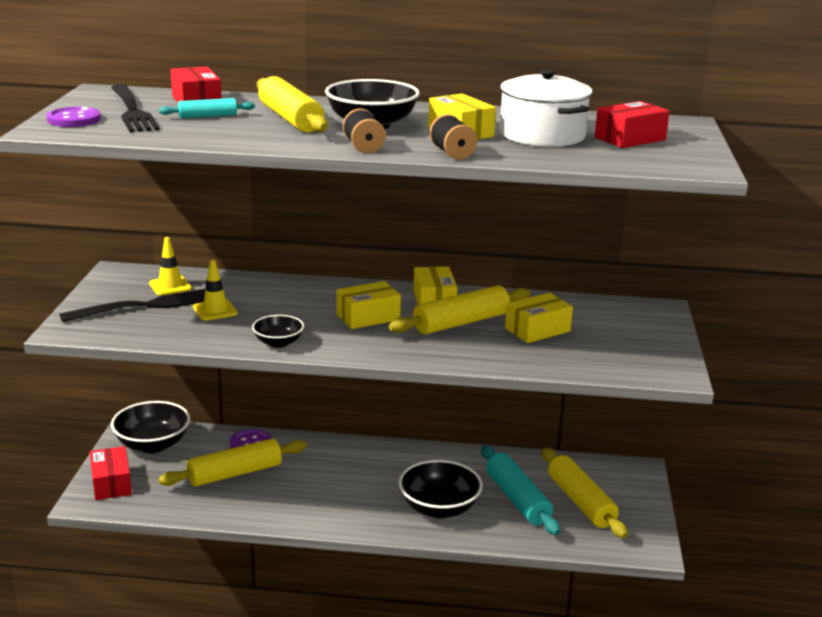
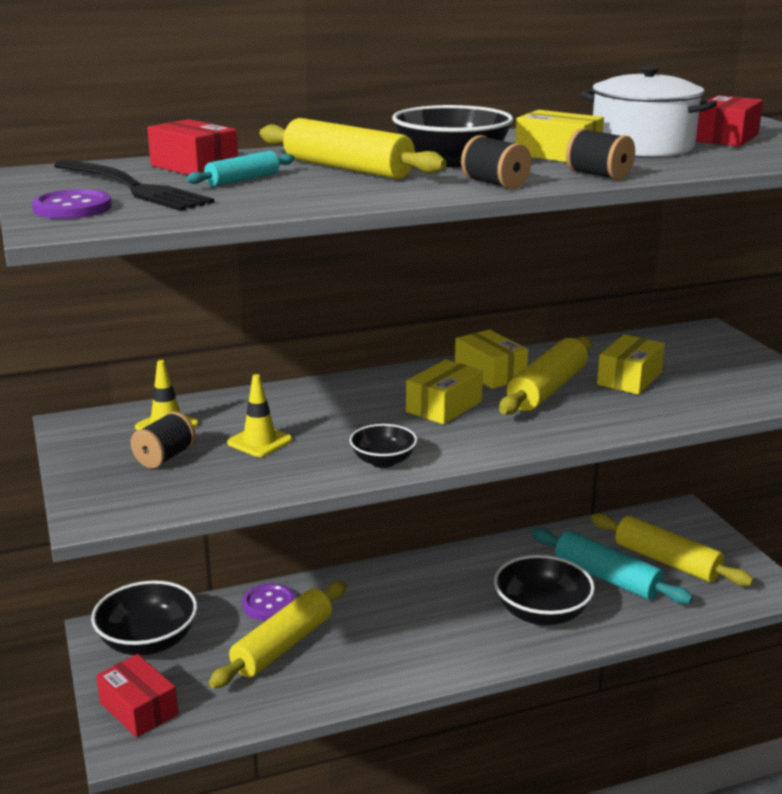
camera: 25 degrees left, 0 degrees up
(145, 306) = (165, 457): black fork -> black spool

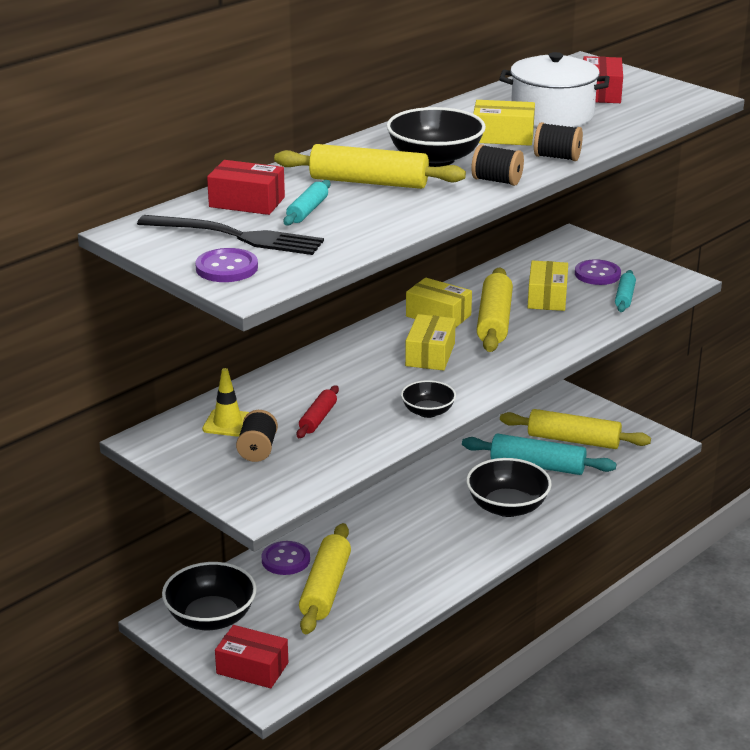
camera: 25 degrees left, 5 degrees up
(260, 441) = (318, 418): yellow traffic cone -> red rolling pin
(709, 367) = (597, 274): none -> purple button
(724, 395) = (624, 297): none -> turquoise rolling pin

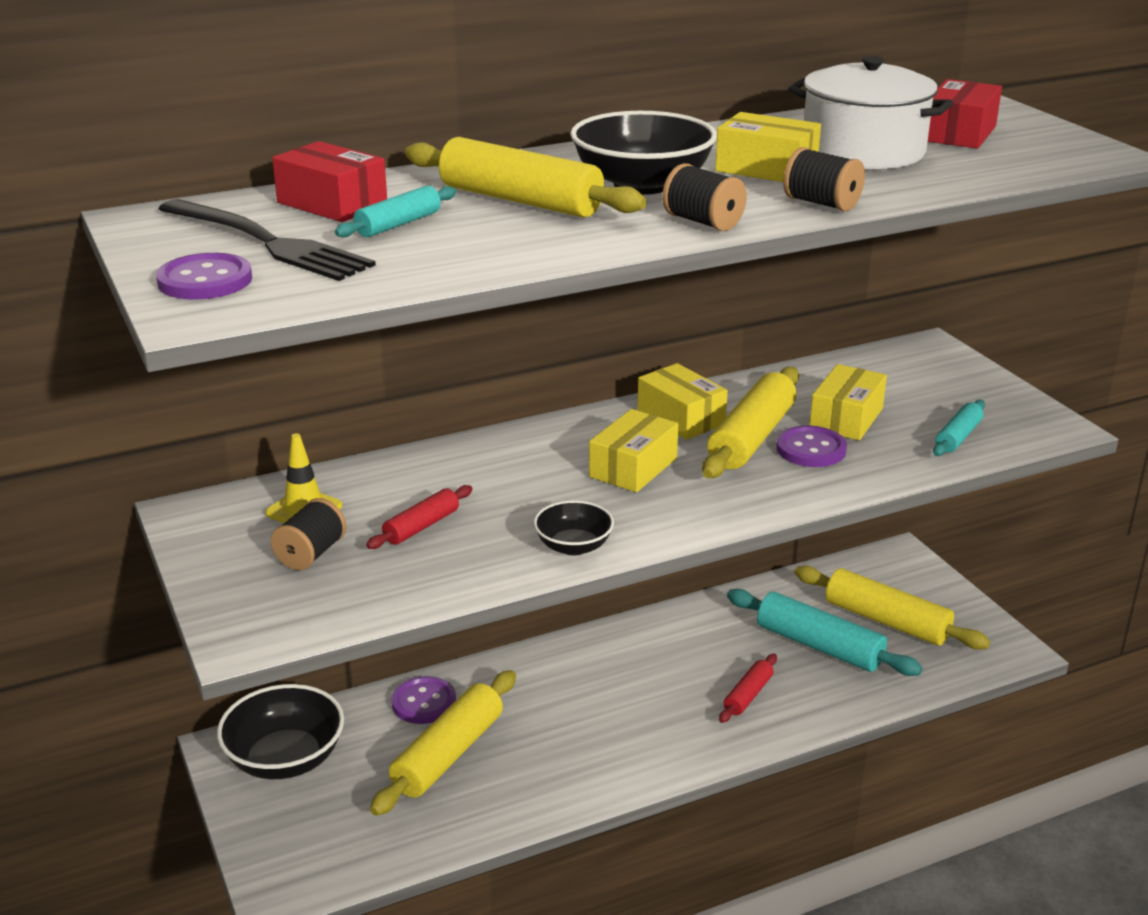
camera: 20 degrees right, 0 degrees up
(252, 668) = (288, 845): red box -> none
(507, 507) = (748, 695): black bowl -> red rolling pin
(597, 274) = (937, 399): purple button -> purple button (811, 449)

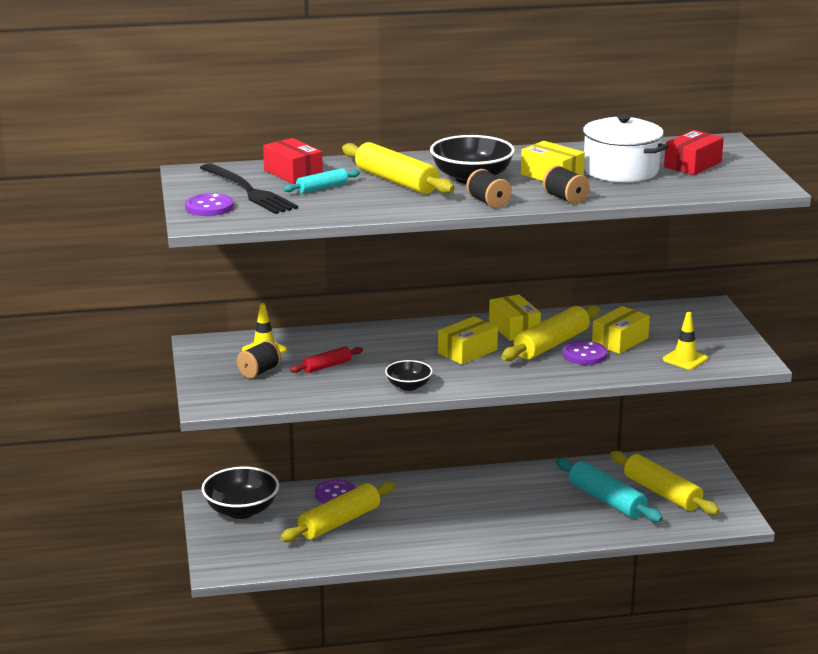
camera: 15 degrees right, 5 degrees down
(748, 695) = (543, 519): red rolling pin -> none
(958, 437) = (685, 359): turquoise rolling pin -> yellow traffic cone

